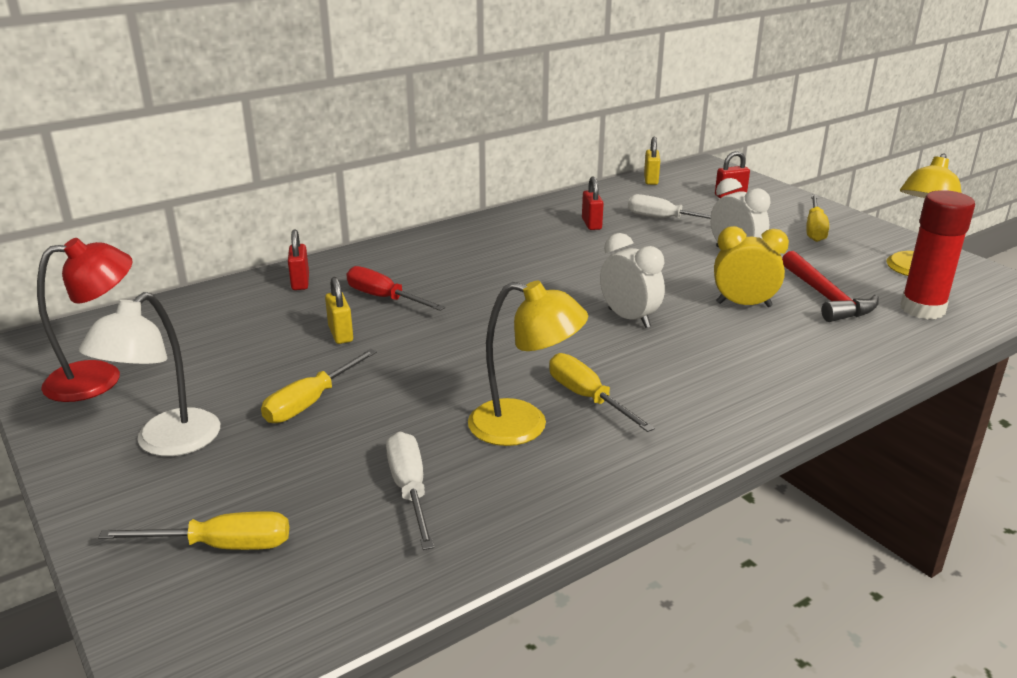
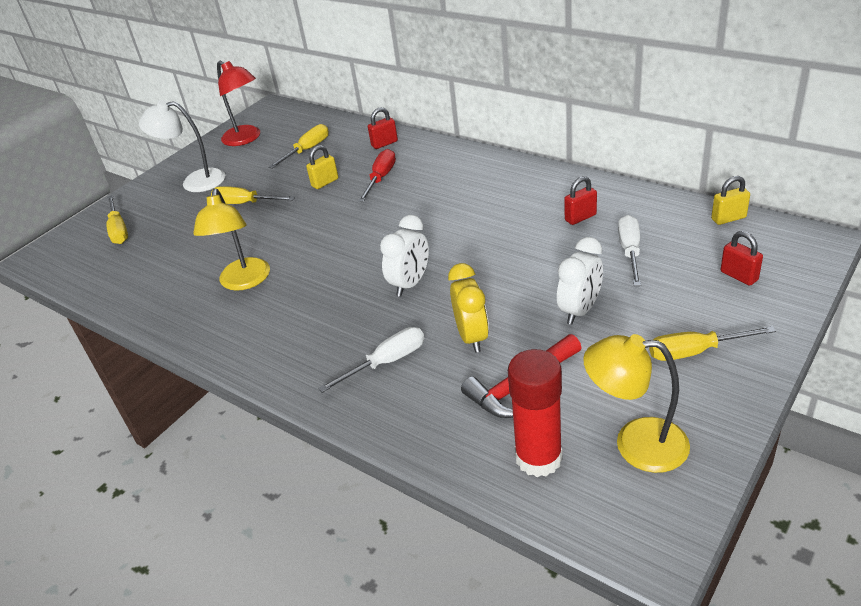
camera: 75 degrees right, 10 degrees up
(410, 490) = (171, 264): white screwdriver -> white screwdriver (386, 362)
(587, 398) = (286, 296): yellow screwdriver -> yellow screwdriver (307, 150)

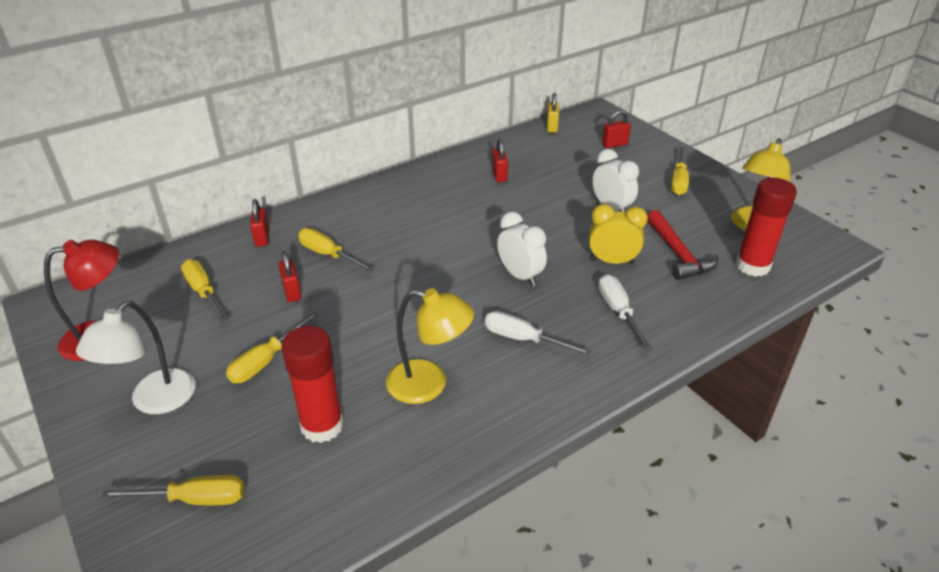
camera: 75 degrees left, 0 degrees up
(188, 251) = (322, 426): none -> red glue stick
(325, 182) = (292, 292): yellow padlock -> red padlock
(380, 178) = (328, 255): red screwdriver -> yellow screwdriver
(630, 251) = (559, 170): white screwdriver -> white screwdriver (523, 339)

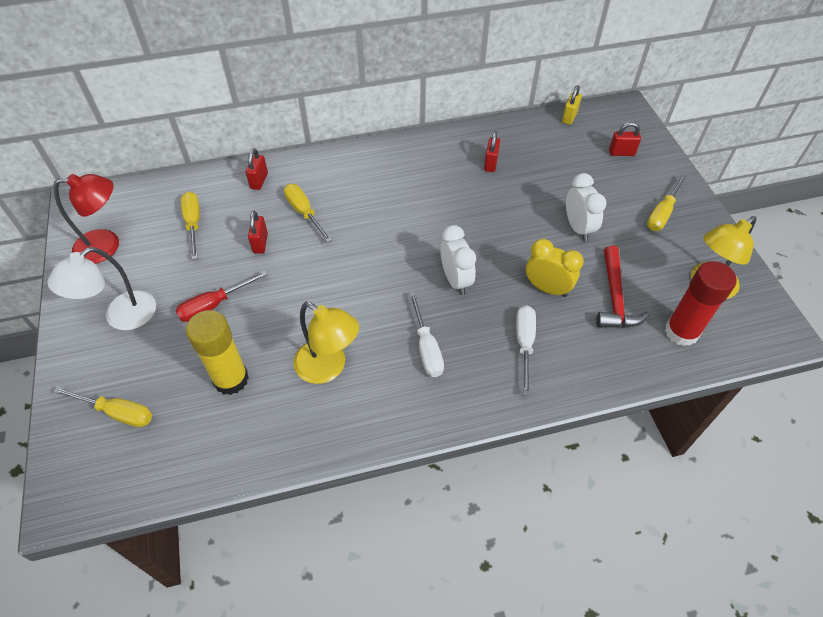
camera: 20 degrees right, 15 degrees up
(266, 361) = (214, 305): yellow screwdriver -> red screwdriver
(322, 426) = (231, 379): red glue stick -> yellow glue stick
(523, 339) = (426, 347): white screwdriver -> white screwdriver turned 150 degrees counterclockwise

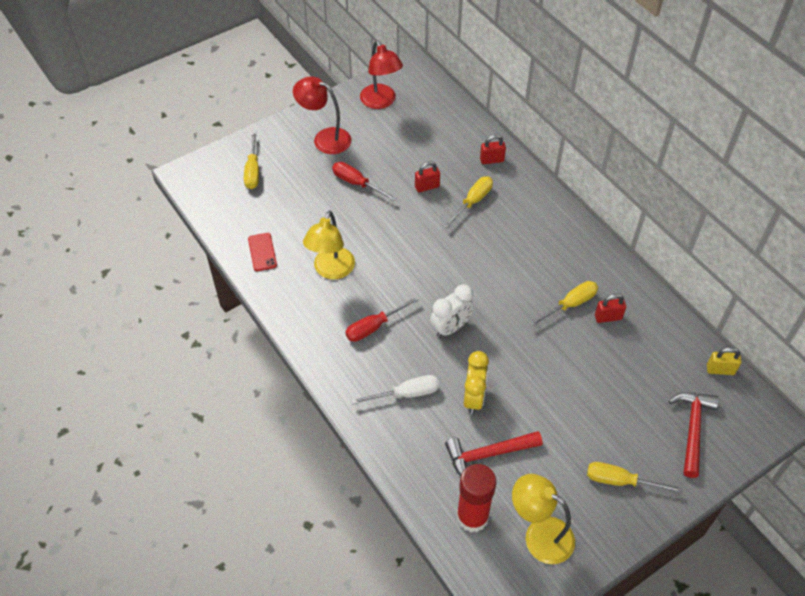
camera: 70 degrees right, 0 degrees up
(121, 317) = (325, 138): white lamp -> red lamp
(193, 224) = (426, 139): yellow screwdriver -> yellow screwdriver (570, 304)
(231, 379) = (300, 218): yellow glue stick -> none
(260, 437) = (262, 252): none -> red phone
(426, 347) = (374, 326): white screwdriver -> red screwdriver
(578, 228) = (560, 408): white clock -> none
(621, 153) = (692, 429): red padlock -> red hammer

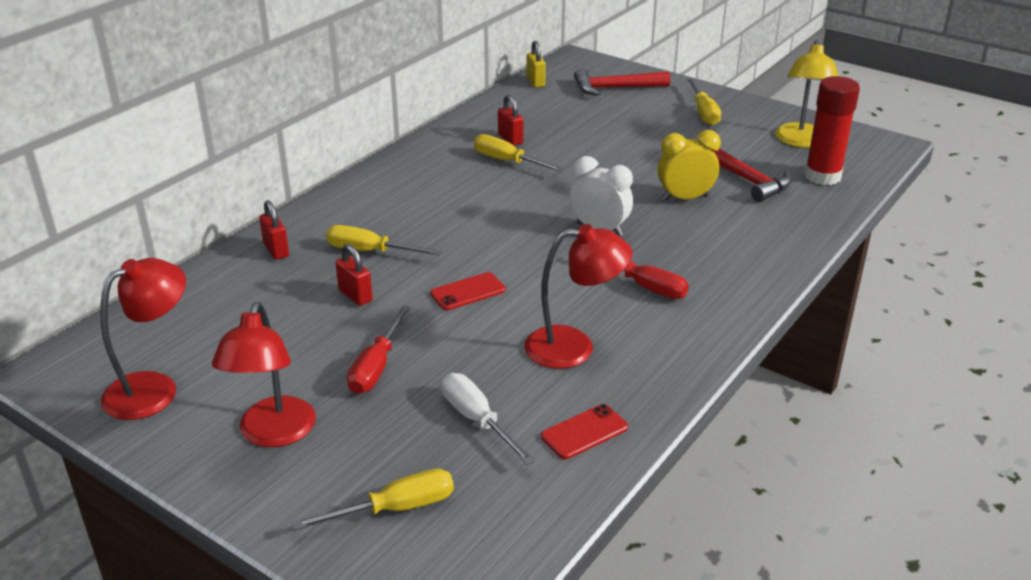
camera: 110 degrees left, 20 degrees down
(331, 270) = (574, 347): yellow lamp -> red lamp
(406, 394) = (720, 242): white screwdriver -> white screwdriver (477, 420)
(408, 237) = (468, 292): none -> red phone

